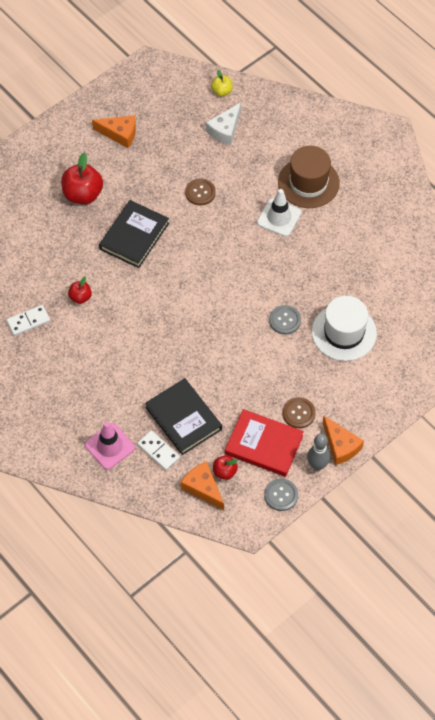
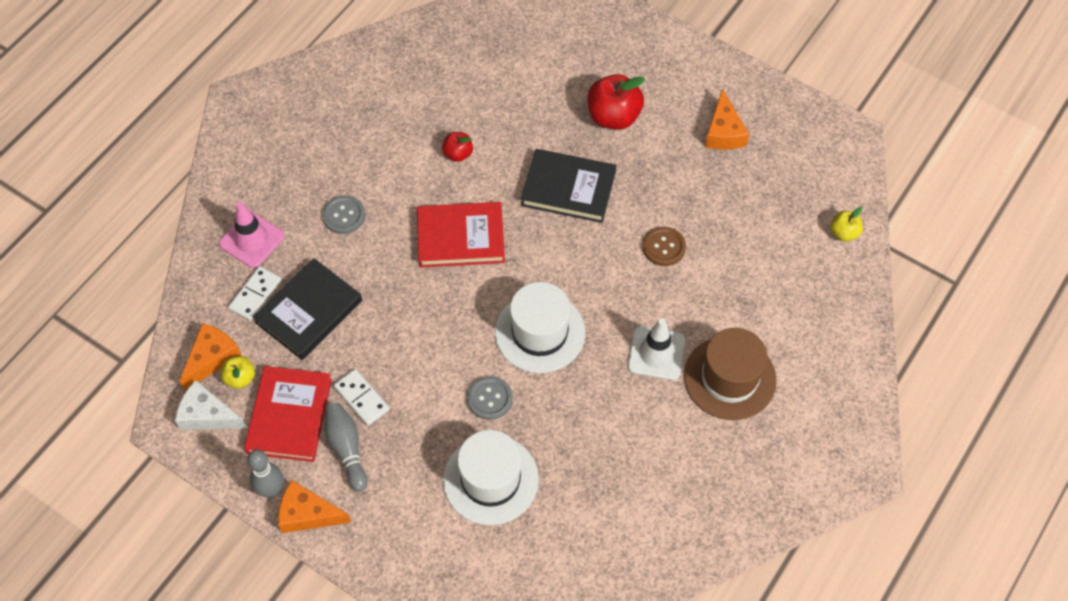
camera: 75 degrees right, 0 degrees up
(28, 321) = (408, 109): white domino -> white domino (362, 398)
(153, 310) = (461, 238): none -> red book
(224, 472) = (240, 378): red apple -> yellow apple
(225, 130) = (780, 252): white cheese -> white cheese (207, 415)
(243, 280) = (540, 332): none -> white hat
(281, 495) = (218, 454): grey button -> grey button (344, 215)
(298, 413) = (347, 449): brown button -> grey bowling pin
(340, 446) = (307, 514): orange cheese -> orange cheese turned 60 degrees clockwise

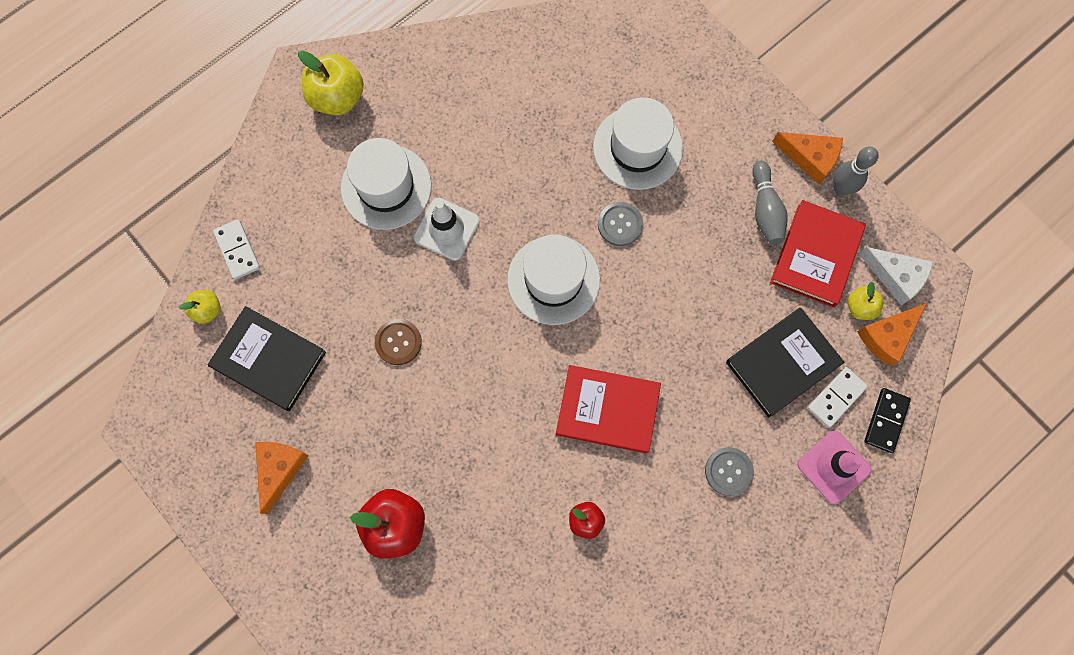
camera: 165 degrees left, 15 degrees up
(207, 286) = (886, 420): none -> black domino
(362, 398) = (743, 256): white domino -> white domino (237, 250)
(568, 189) = (475, 440): black book -> black book (269, 359)
(729, 378) = (386, 187): brown hat -> white hat
(816, 454) = (337, 97): none -> yellow apple

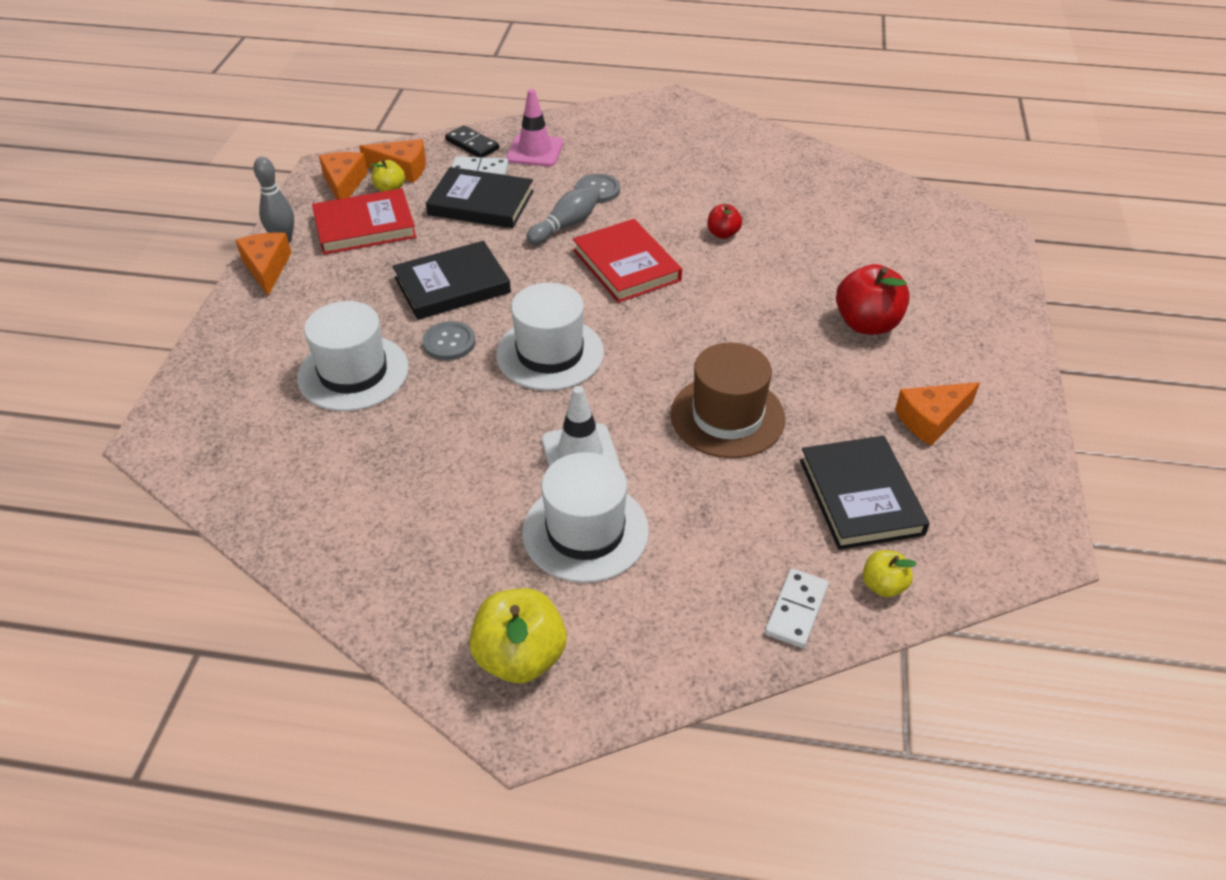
camera: 130 degrees left, 30 degrees down
(398, 342) = (727, 416): brown button -> brown hat
(685, 269) = (452, 285): none -> black book
(765, 209) = (346, 269): grey bowling pin -> grey bowling pin (566, 225)
(886, 420) = (472, 144): black domino -> black domino turned 60 degrees clockwise
(895, 276) = (344, 184): white cheese -> orange cheese

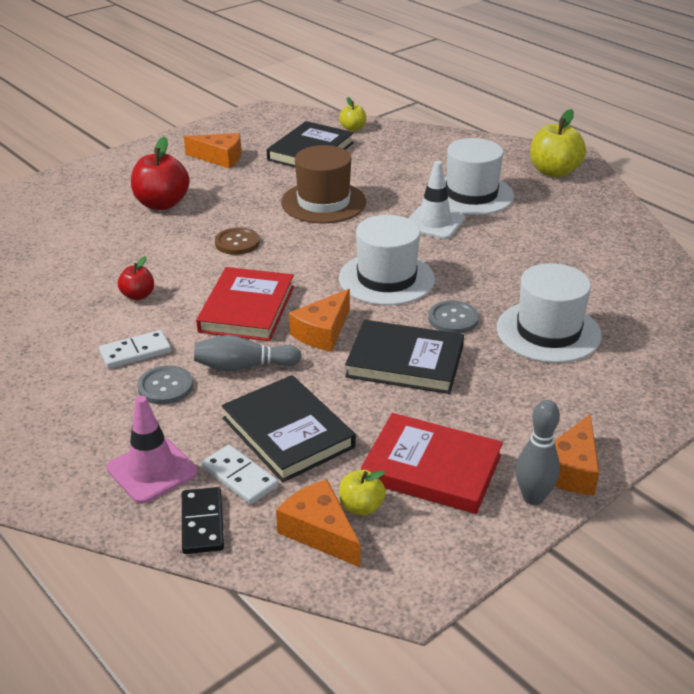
camera: 140 degrees left, 10 degrees down
(344, 184) = (407, 547): orange cheese -> orange cheese (322, 332)
(730, 319) = (237, 243): none -> brown button
(796, 610) = (403, 137): white domino -> white domino (135, 352)

